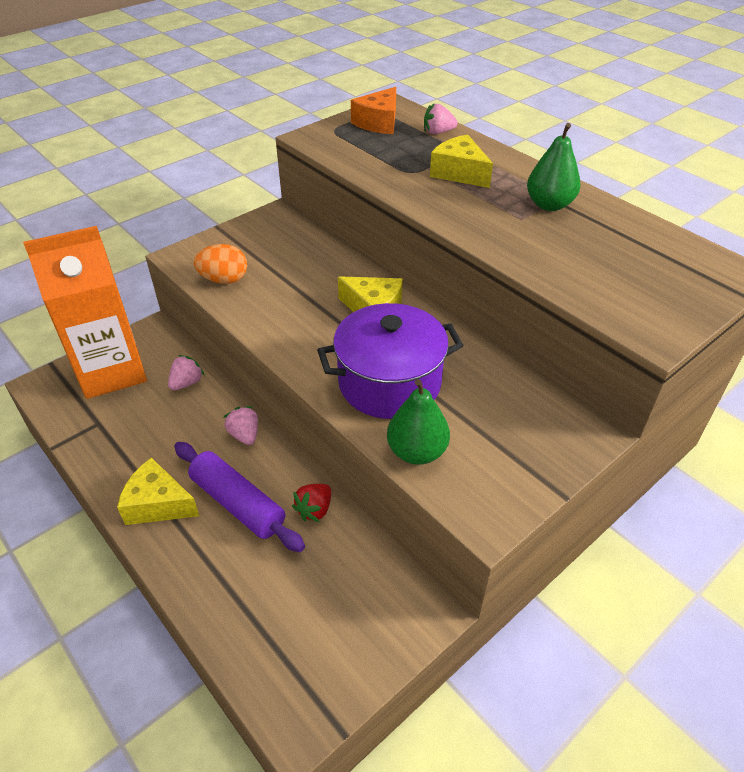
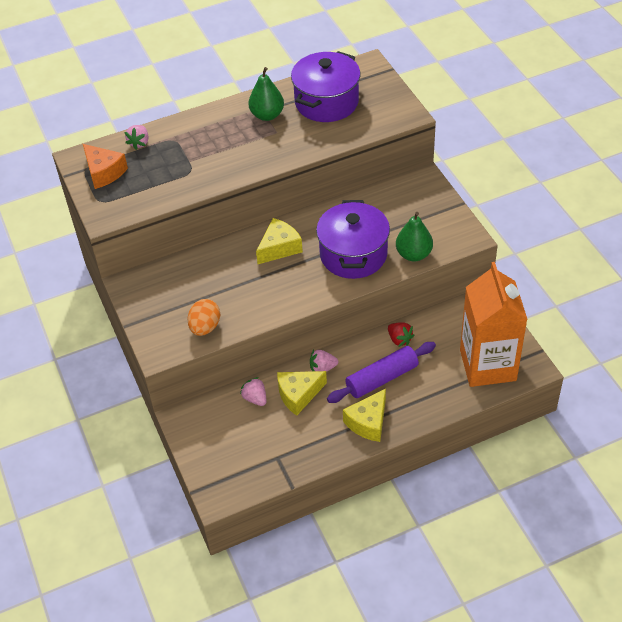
camera: 70 degrees left, 5 degrees up
(112, 371) = (221, 447): orange carton -> orange carton (487, 365)
(459, 173) = (205, 146): yellow cheese -> yellow cheese (298, 395)
(615, 248) = (326, 102): none -> purple pot

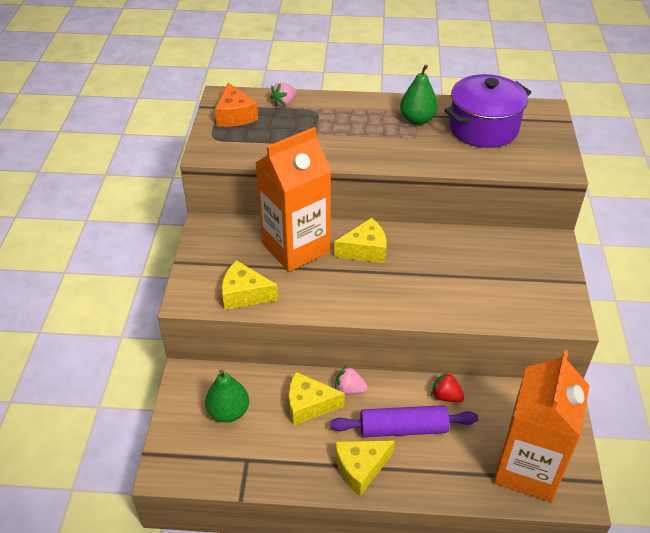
camera: 25 degrees right, 5 degrees down
(205, 327) = (244, 294): orange egg -> yellow cheese
(220, 270) = (296, 248): none -> orange carton
(255, 398) = (265, 389): pink strawberry -> none
(353, 254) = (434, 286): purple pot -> none
(399, 339) = (446, 396): red strawberry -> red strawberry turned 135 degrees clockwise
(413, 254) = (498, 312): green pear -> green pear (228, 412)

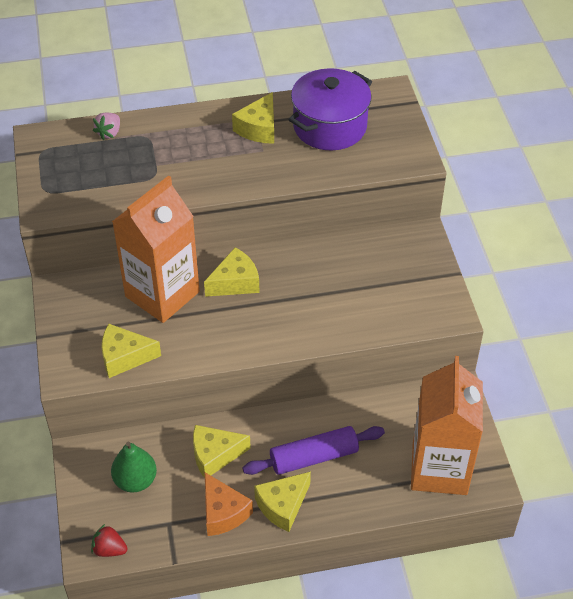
camera: 15 degrees left, 5 degrees up
(235, 116) = (60, 159): orange cheese -> orange cheese (223, 512)
(349, 389) = (251, 430): pink strawberry -> none
(417, 120) = (259, 128): green pear -> yellow cheese
(446, 396) = (348, 415): red strawberry -> red strawberry (109, 549)

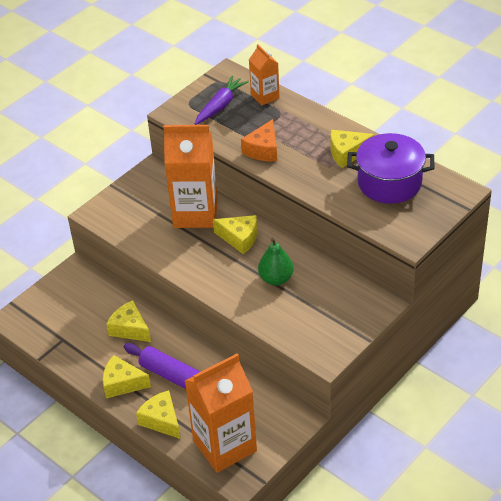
camera: 55 degrees right, 5 degrees down
(81, 170) = (220, 105): none -> purple carrot
(109, 133) = (265, 96): pink strawberry -> orange carton
(109, 549) = (22, 325): red strawberry -> none
(124, 357) = (131, 228): yellow cheese -> yellow cheese (161, 420)
(135, 480) = (79, 305): green pear -> green pear (276, 279)
(223, 512) = (92, 359): orange cheese -> orange cheese (263, 150)

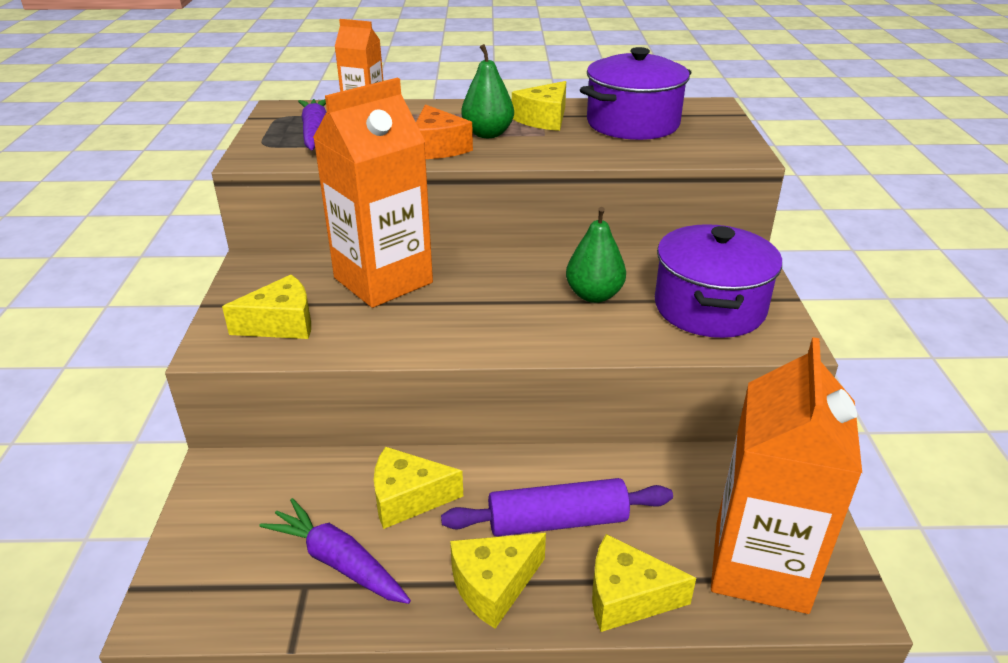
camera: 45 degrees left, 10 degrees down
(81, 338) = (338, 562): none -> purple carrot
(240, 238) = (483, 278): yellow cheese -> yellow cheese (281, 324)
(301, 151) = (488, 134): none -> green pear
(318, 318) = (709, 308): none -> purple pot

